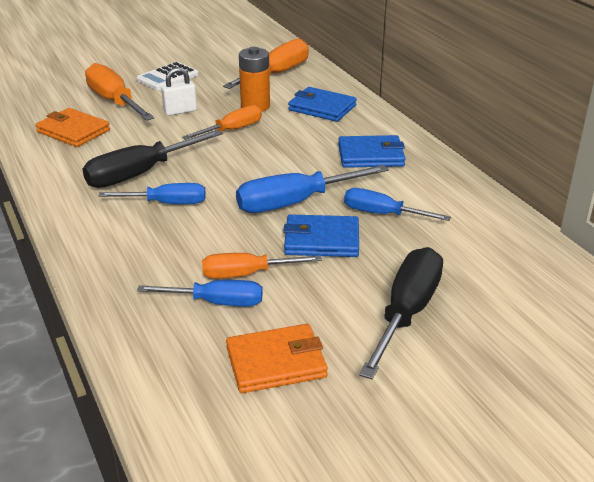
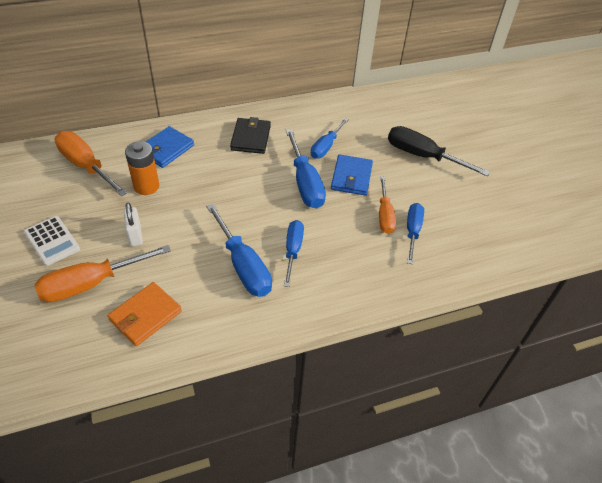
camera: 85 degrees left, 15 degrees up
(141, 173) = (243, 265): black screwdriver -> blue screwdriver
(232, 130) = (185, 204): orange screwdriver -> none
(276, 362) = (464, 211): orange wallet -> none
(370, 155) = (250, 138): blue wallet -> black wallet

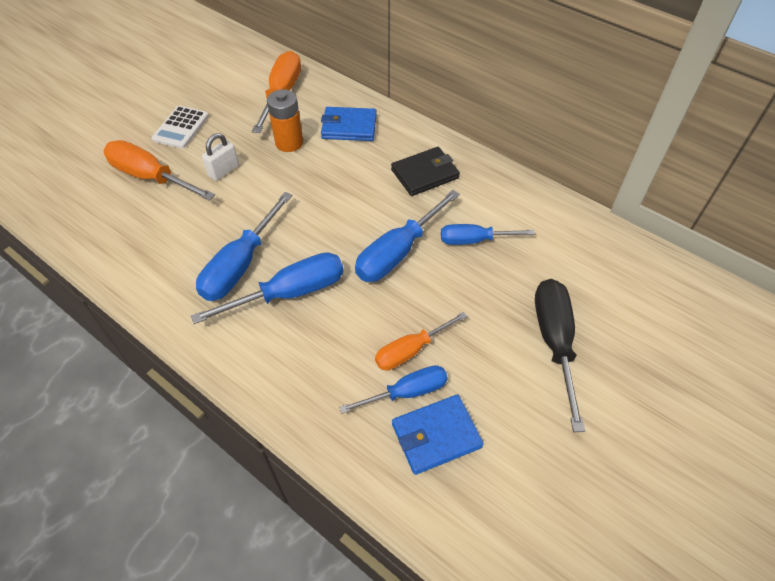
camera: 60 degrees right, 5 degrees up
(145, 315) = (137, 230): orange wallet -> none
(293, 251) = (289, 293): blue screwdriver -> blue screwdriver, size x1.54
(351, 177) = (445, 288): blue wallet -> blue wallet (436, 435)

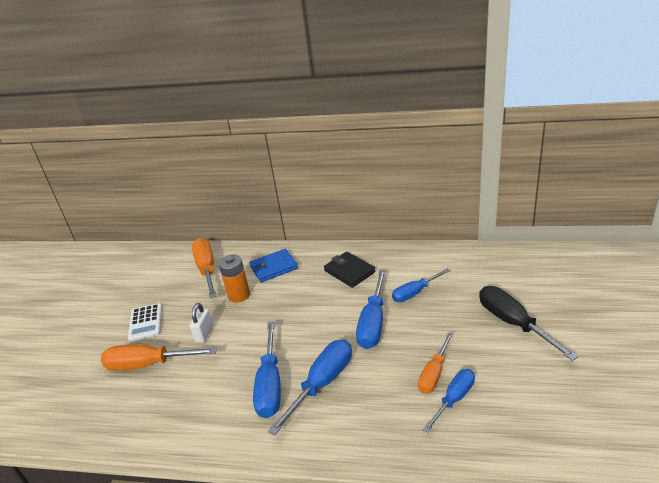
camera: 25 degrees left, 20 degrees down
(425, 174) = (349, 271): black wallet -> black wallet turned 75 degrees counterclockwise
(436, 435) = (495, 413): blue wallet -> none

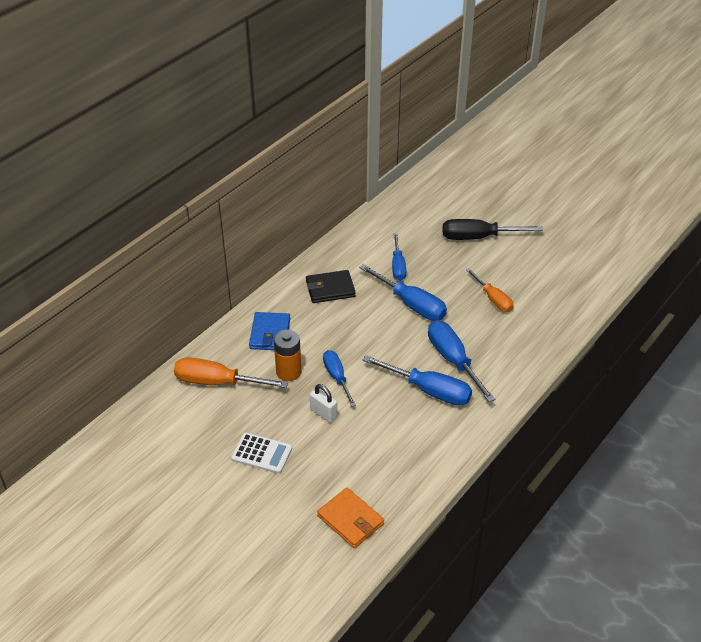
camera: 65 degrees left, 10 degrees up
(91, 404) = (350, 520): none -> orange wallet
(149, 364) = (331, 465): orange screwdriver -> none
(454, 399) = (523, 301): blue screwdriver -> blue screwdriver (337, 377)

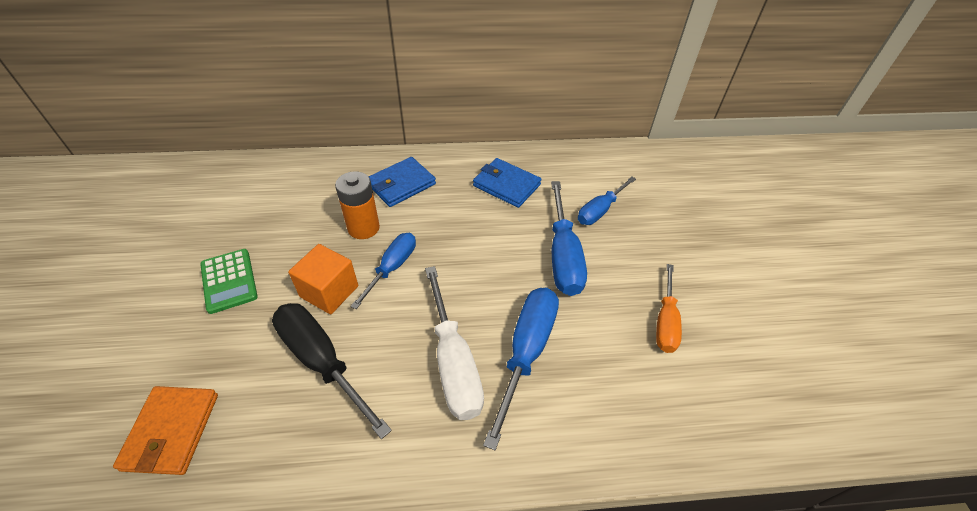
camera: 45 degrees right, 5 degrees up
(218, 382) = (303, 191): orange screwdriver -> none
(262, 453) = (229, 281): white calculator -> green calculator
(323, 413) = (329, 291): white padlock -> orange cube
(330, 289) = (506, 185): black wallet -> blue wallet
(428, 390) = (453, 362): blue screwdriver -> white screwdriver
(479, 237) = (731, 244): black screwdriver -> black screwdriver (322, 362)

